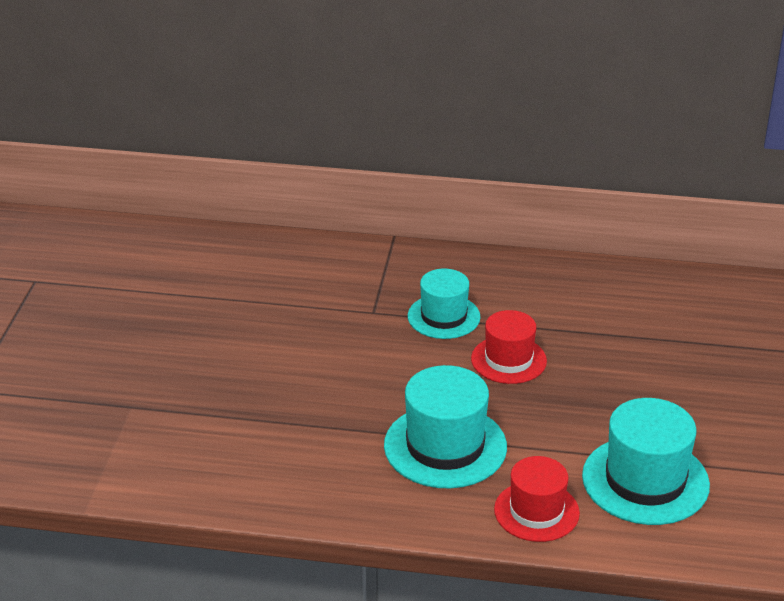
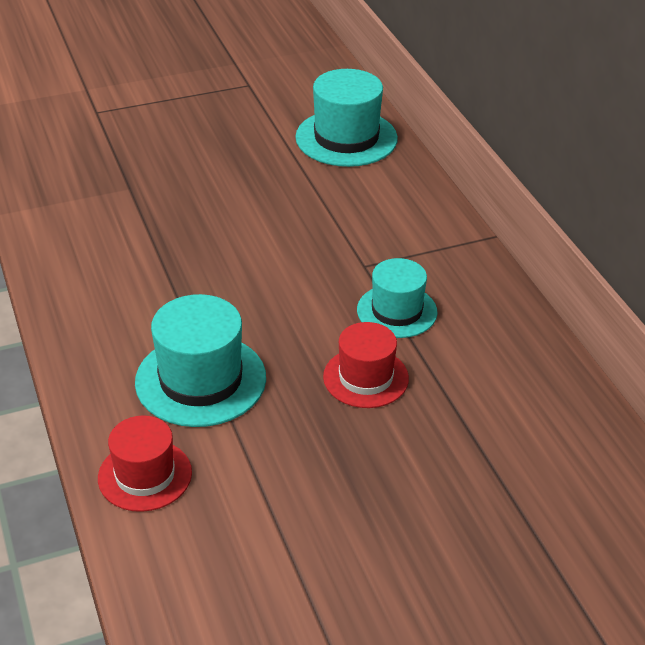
camera: 60 degrees right, 5 degrees up
(645, 480) = (245, 545): turquoise hat -> turquoise hat (346, 138)

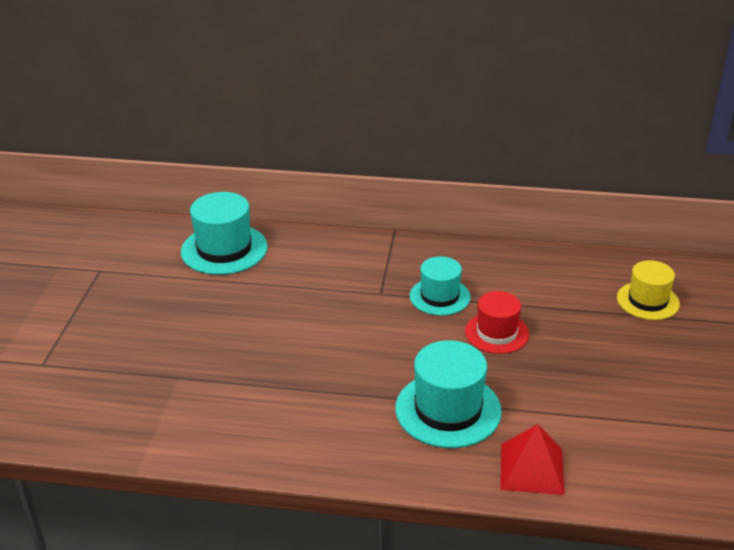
camera: 60 degrees left, 5 degrees down
(145, 475) = (531, 468): red hat -> red pyramid
(553, 501) = (647, 301): none -> yellow hat

